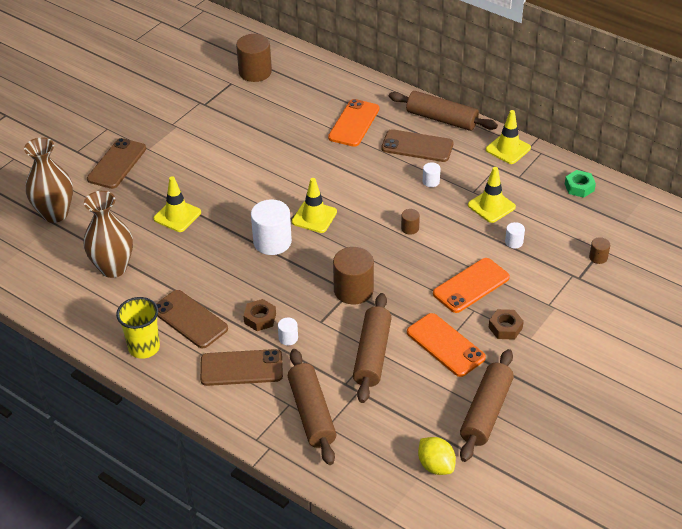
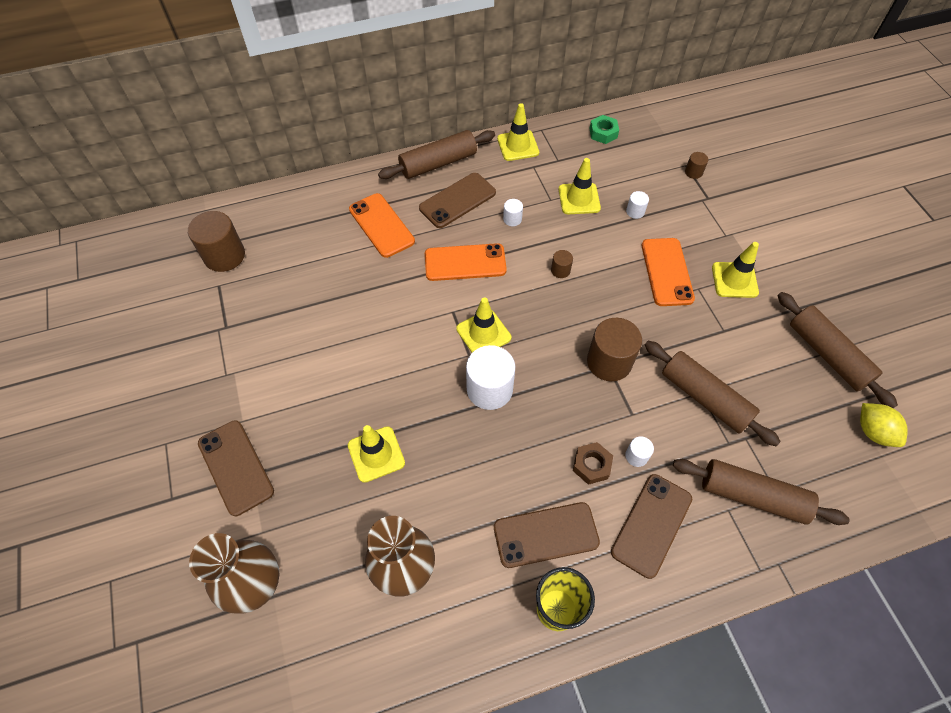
camera: 55 degrees left, 15 degrees up
(436, 465) = (873, 432): yellow lemon -> yellow lemon turned 60 degrees clockwise
(445, 345) = (728, 334): orange phone -> orange phone (465, 263)
(505, 328) = (734, 280): brown nut -> yellow traffic cone

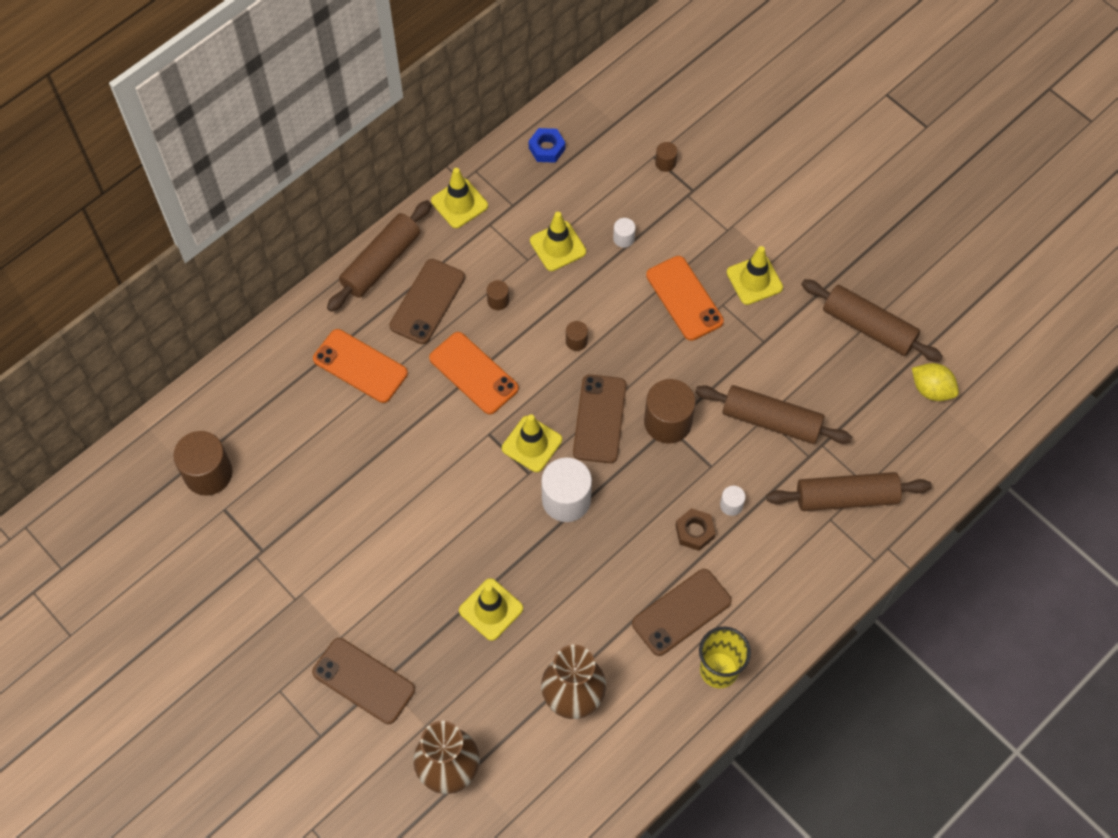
camera: 25 degrees left, 5 degrees up
(465, 263) = (473, 373): orange phone -> orange phone turned 75 degrees clockwise
(512, 219) = (498, 301): white cylinder -> brown cylinder
(603, 133) = (547, 148): green nut -> blue nut
(651, 525) = (769, 562): brown phone -> brown phone (599, 419)

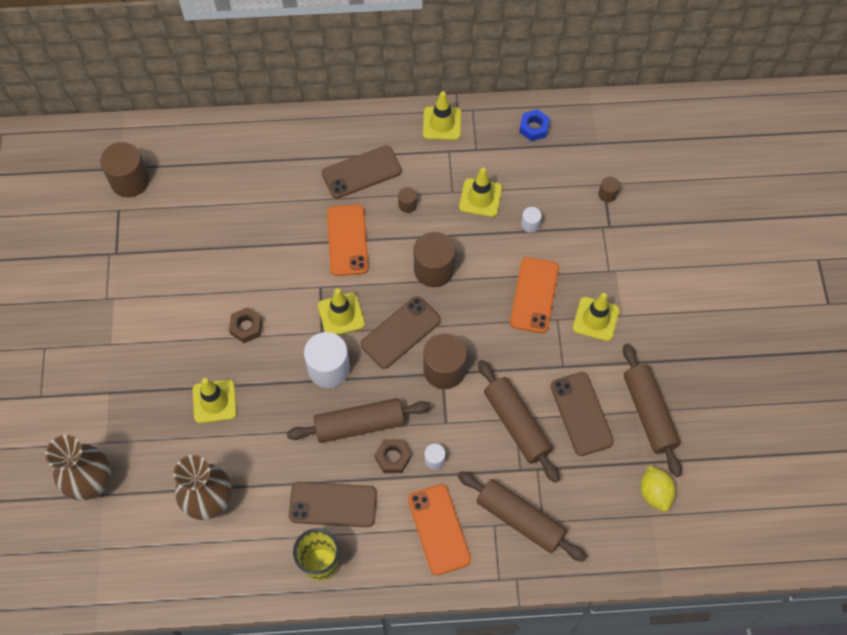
camera: 40 degrees right, 0 degrees up
(360, 366) = (281, 182): orange phone -> orange phone (439, 529)
(364, 681) = (97, 383): brown phone -> brown phone (581, 414)
(381, 262) = (356, 126): brown rolling pin -> brown rolling pin (359, 424)
(455, 522) = (246, 327): none -> brown nut
(576, 341) = (434, 269): brown cylinder -> brown cylinder, size x2.12

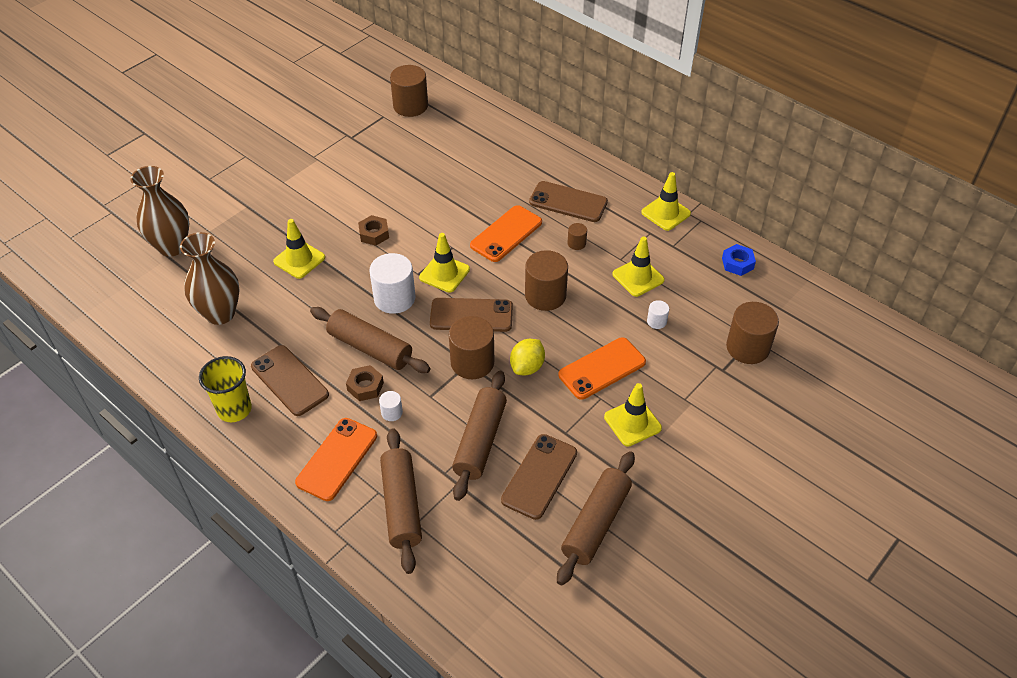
camera: 45 degrees right, 15 degrees down
(607, 194) = (747, 347): brown cylinder -> brown cylinder, size x2.12
(654, 493) = (529, 584): yellow lemon -> yellow lemon (527, 367)

